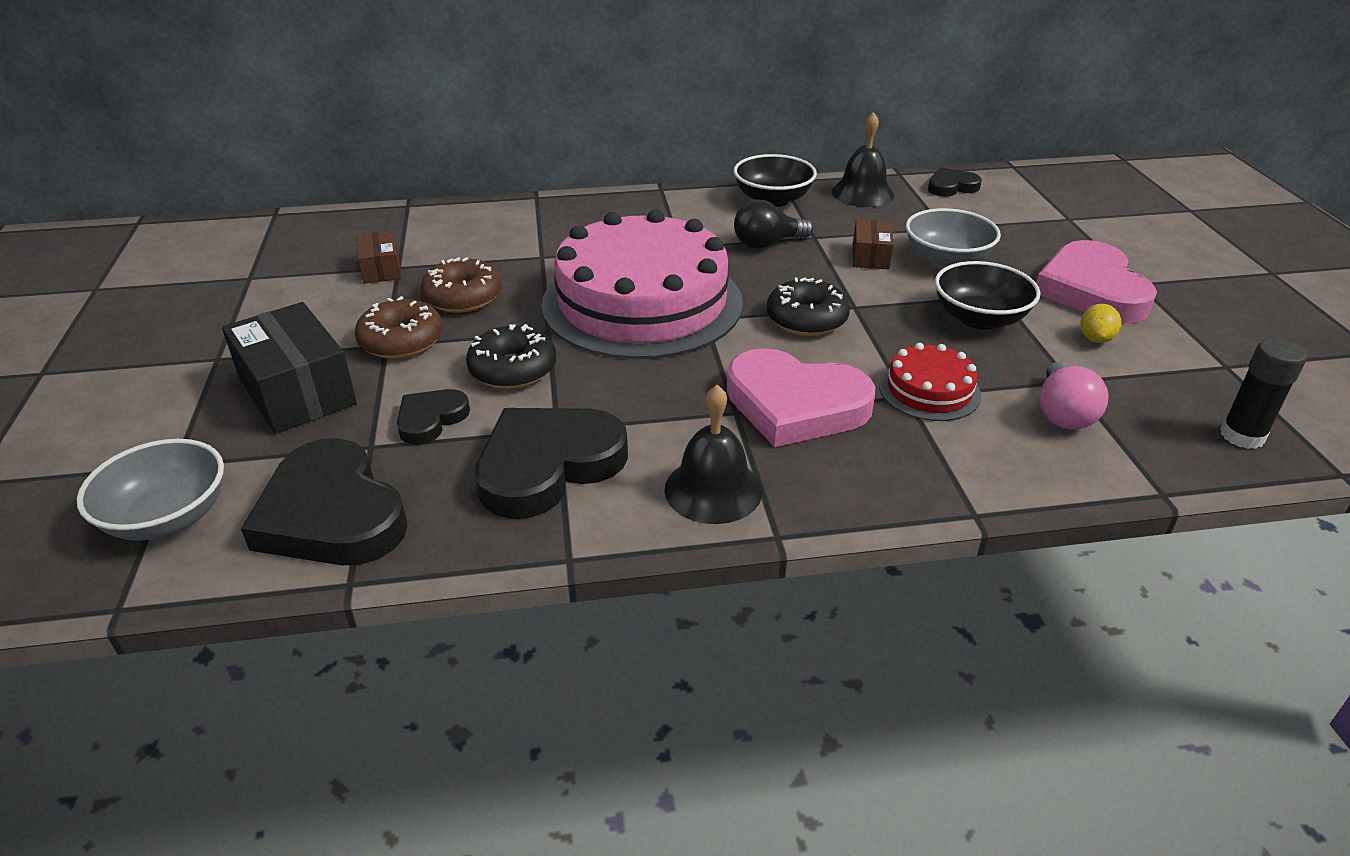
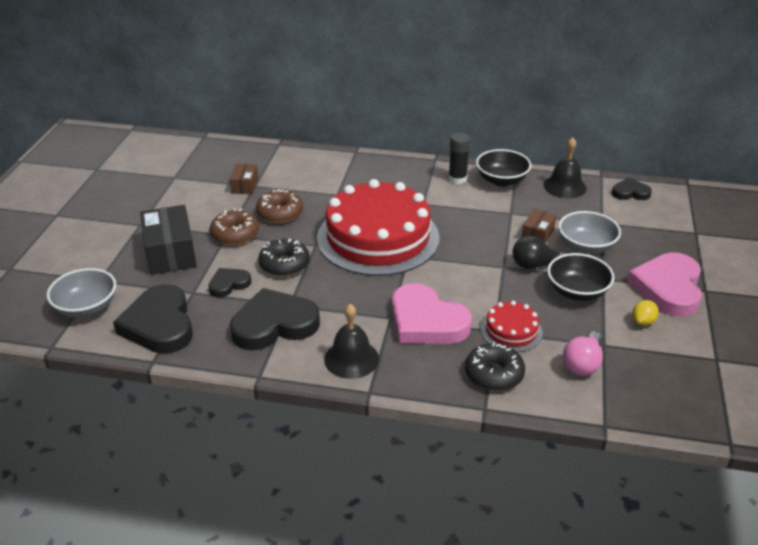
camera: 20 degrees right, 0 degrees up
(642, 303) = (378, 237): pink cake -> red cake
(767, 244) = (477, 212): black light bulb -> black light bulb (535, 265)
(806, 319) = (468, 269): black donut -> black donut (494, 374)
(1242, 436) = (686, 405): black glue stick -> black glue stick (457, 179)

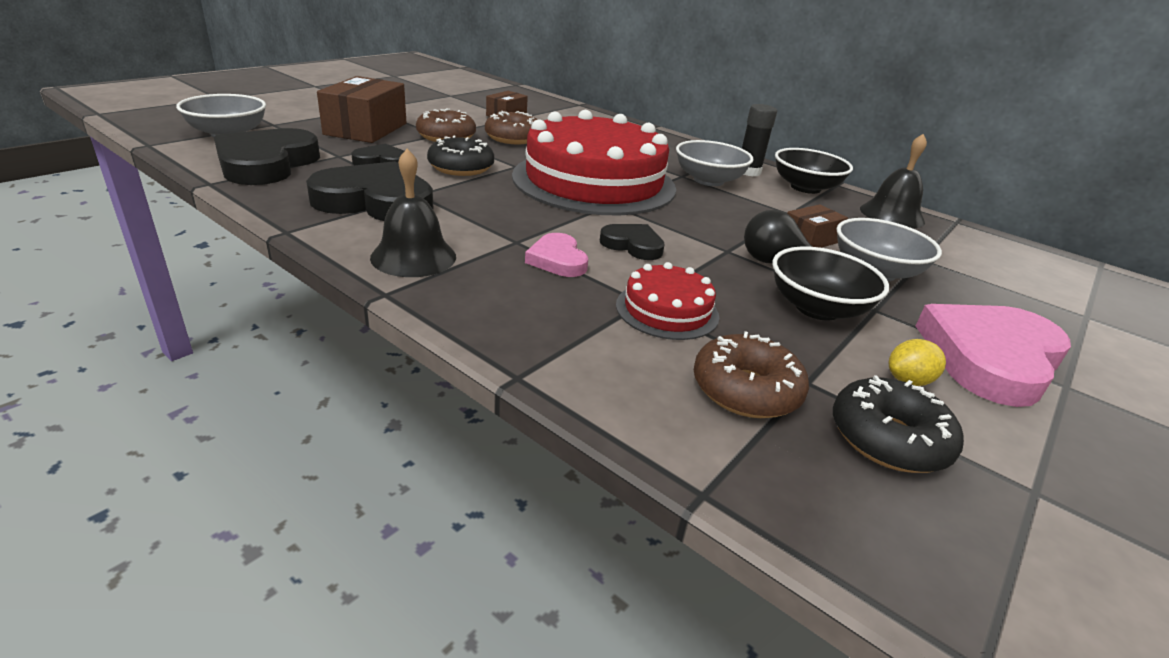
camera: 25 degrees right, 5 degrees down
(170, 253) = (366, 129): black box -> brown box
(426, 321) = (557, 260): pink heart -> pink heart, size x0.52
(442, 201) = (708, 180): none -> grey bowl
(494, 374) = (583, 344): black donut -> black donut (888, 439)
(582, 364) = (746, 390): pink light bulb -> brown donut
(630, 192) = (992, 247): black heart -> black heart (633, 245)

